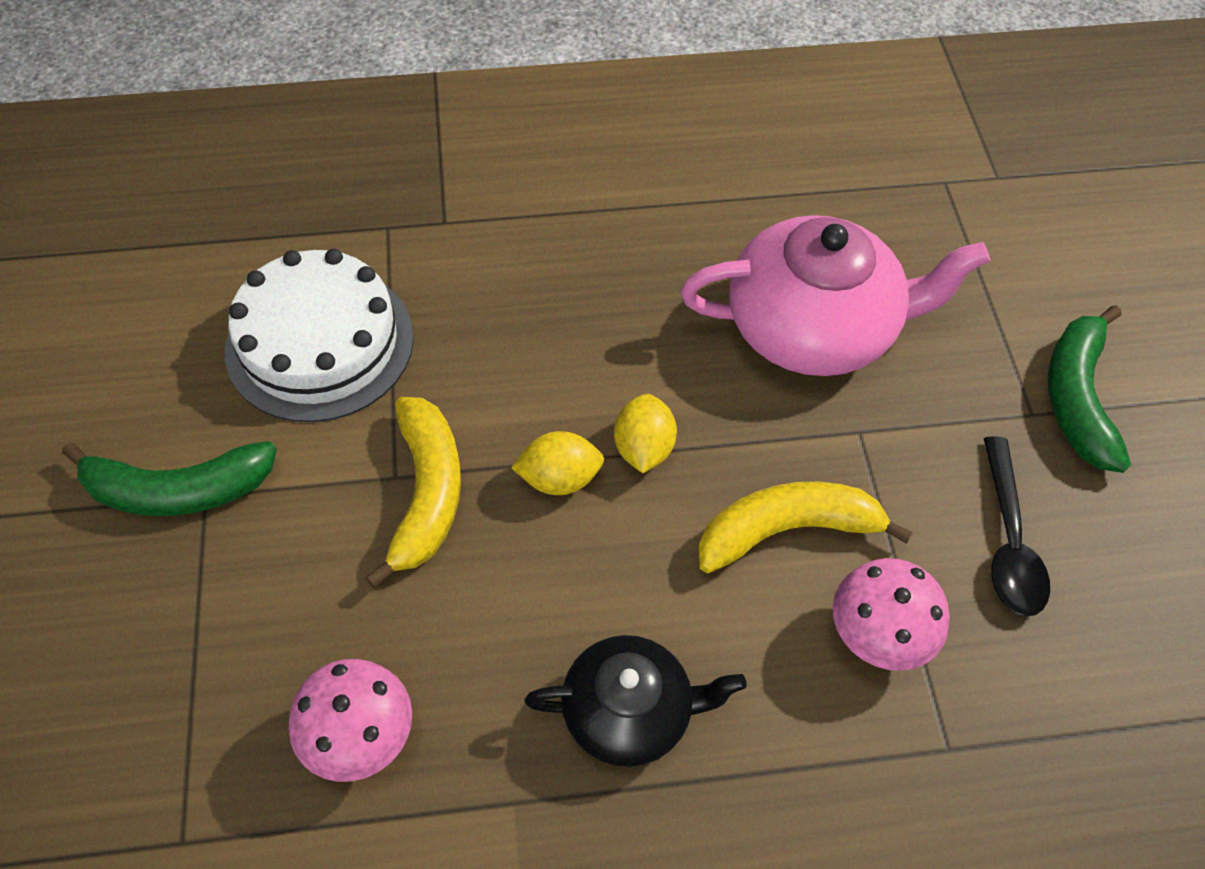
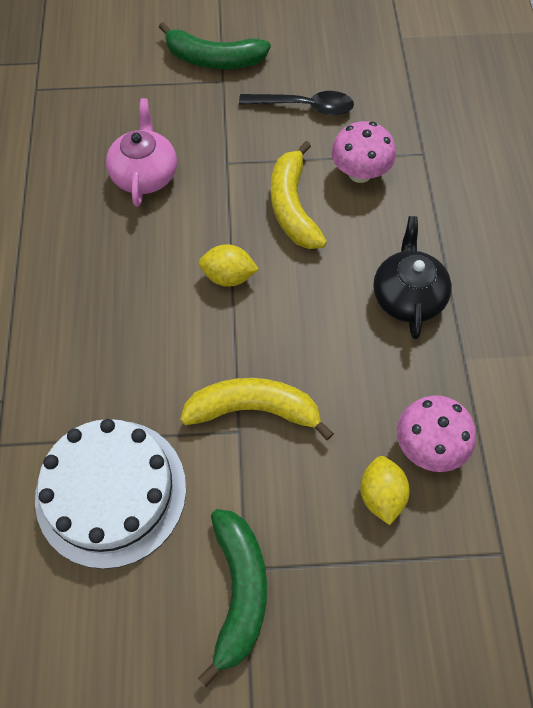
camera: 85 degrees left, 5 degrees up
(559, 478) = (248, 326): yellow lemon -> yellow lemon (381, 495)
(814, 327) = (145, 174): pink teapot -> pink teapot, size x0.61

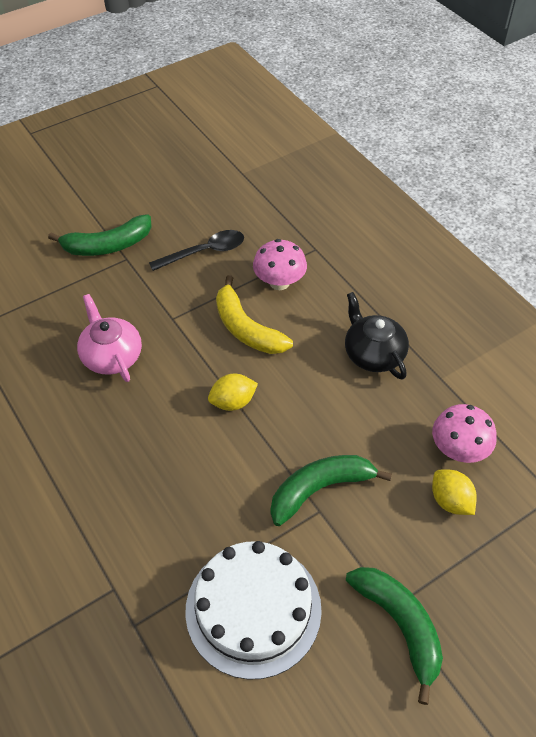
camera: 30 degrees left, 10 degrees down
(254, 410) = (320, 489): yellow banana -> green banana

